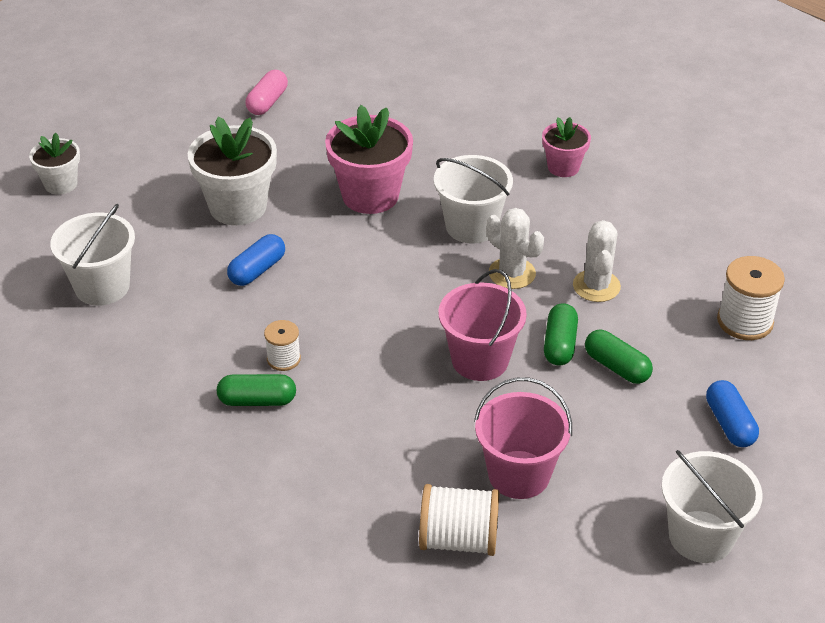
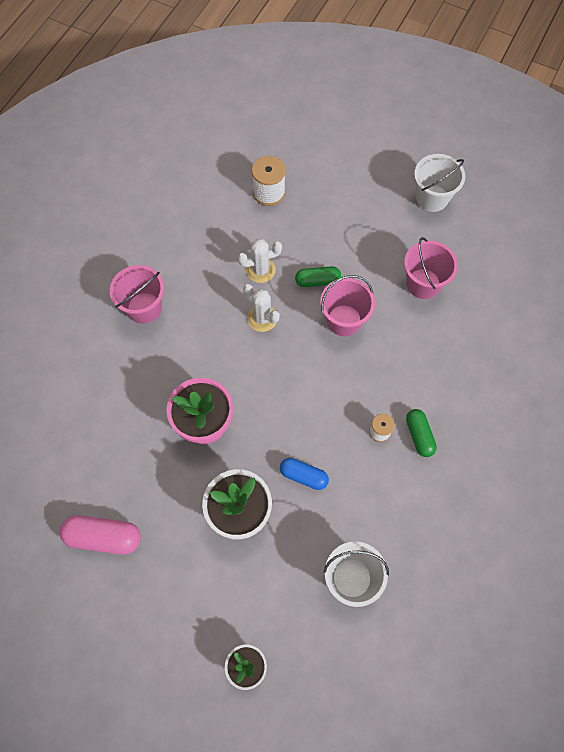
camera: 105 degrees left, 25 degrees up
(267, 102) = (104, 537): pink capsule -> pink capsule, size x1.52
(459, 539) = (477, 303): white spool -> none
(471, 226) = (222, 351): white bucket -> none
(512, 273) = (262, 318): white cactus -> white cactus turned 75 degrees counterclockwise
(563, 167) = (144, 308): pink flower pot -> pink bucket
(616, 367) = (326, 250): green capsule -> none
(729, 424) = (351, 193): blue capsule -> none

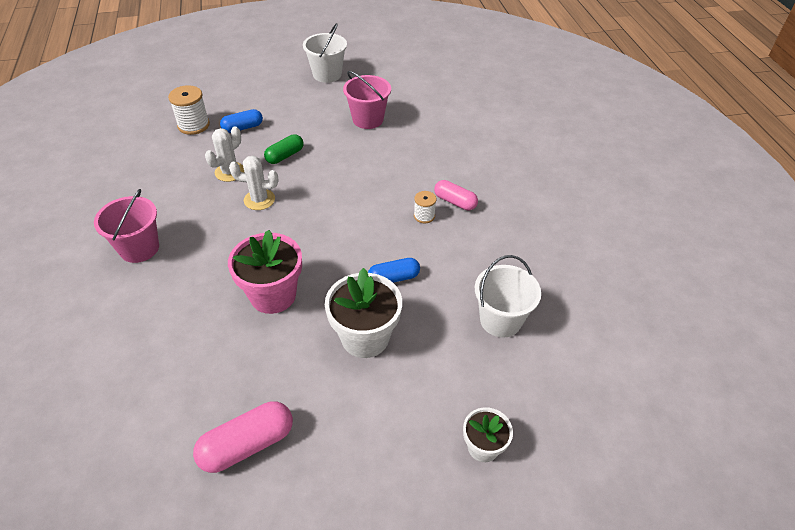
camera: 40 degrees left, 20 degrees down
(306, 222) = (243, 128): none -> blue capsule
(344, 320) = (329, 167): pink bucket -> none
(419, 435) = (455, 202): green capsule -> pink capsule

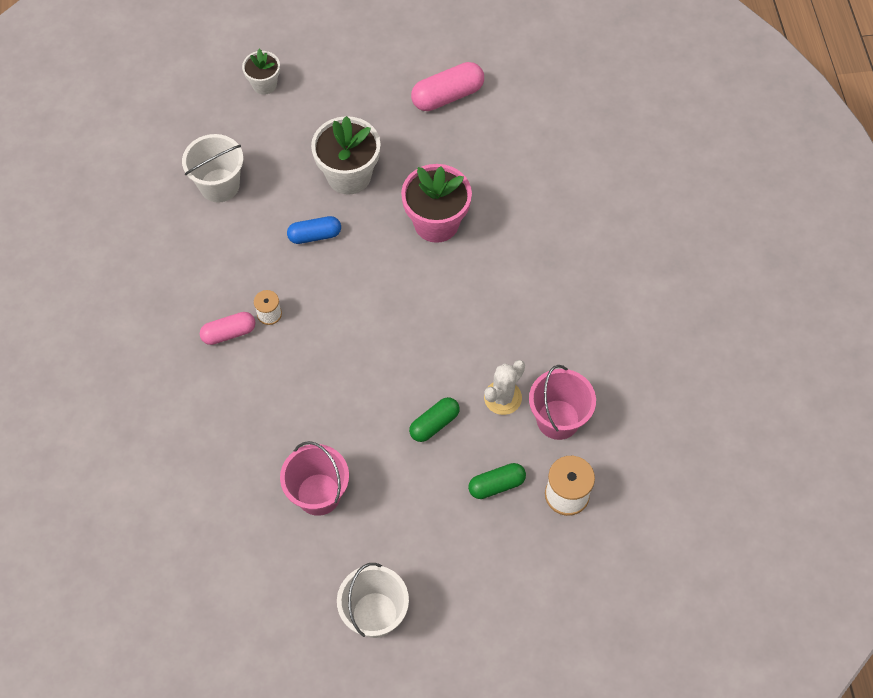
camera: 175 degrees left, 15 degrees up
(139, 248) = (584, 286): pink bucket -> pink bucket (558, 419)
(243, 128) = (496, 485): blue capsule -> green capsule
(259, 200) = (461, 349): white cactus -> none
(455, 202) = (229, 333): pink capsule -> pink capsule turned 60 degrees counterclockwise

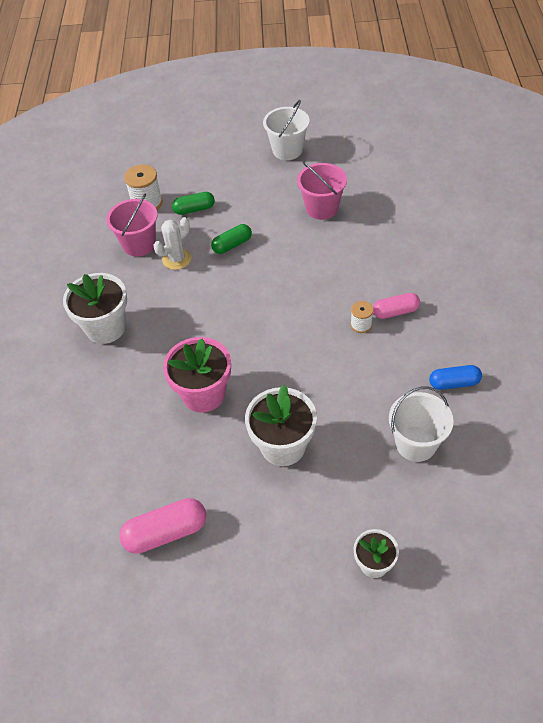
camera: 170 degrees left, 10 degrees down
(315, 235) = (319, 389): blue capsule -> blue capsule (454, 383)
(564, 295) = (105, 328): none -> white flower pot

